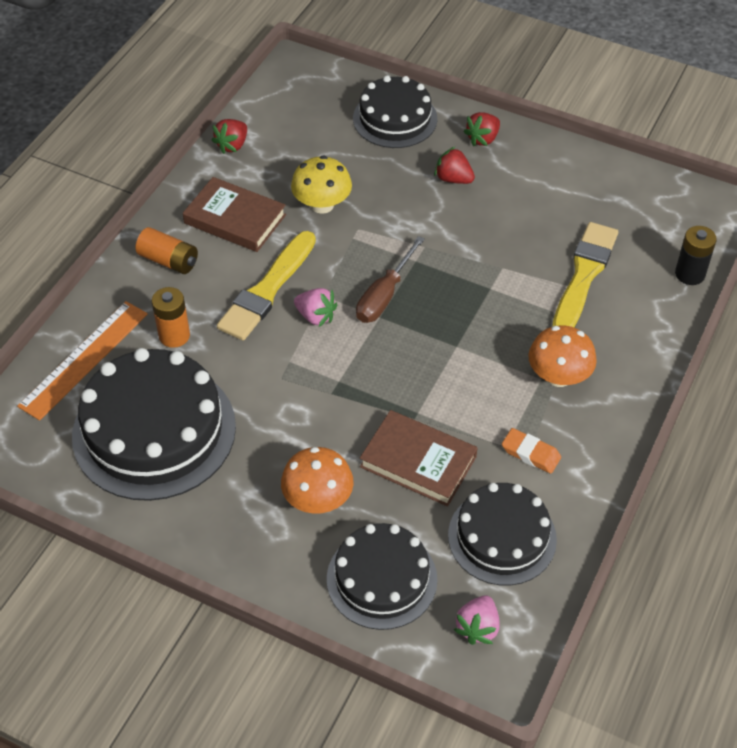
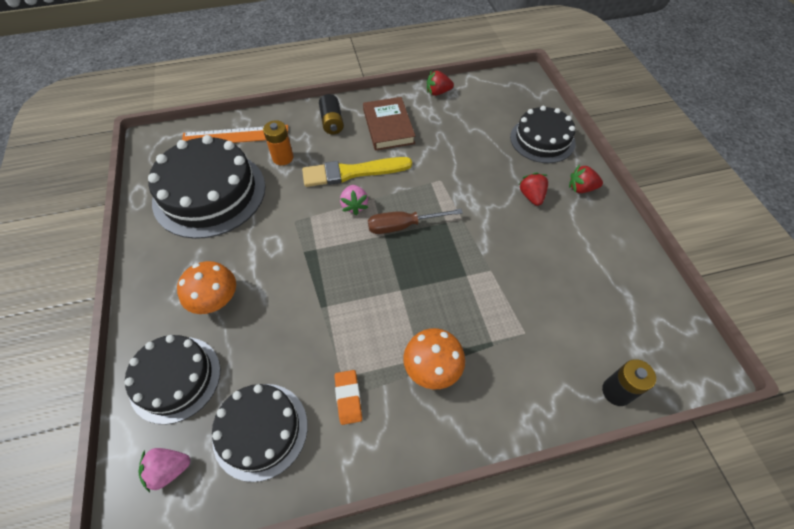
camera: 50 degrees right, 5 degrees up
(169, 260) = (332, 122): orange battery -> black battery
(322, 205) = (439, 153): yellow mushroom -> none
(418, 461) = (287, 333): brown book -> none
(583, 276) = (536, 322): yellow brush -> none

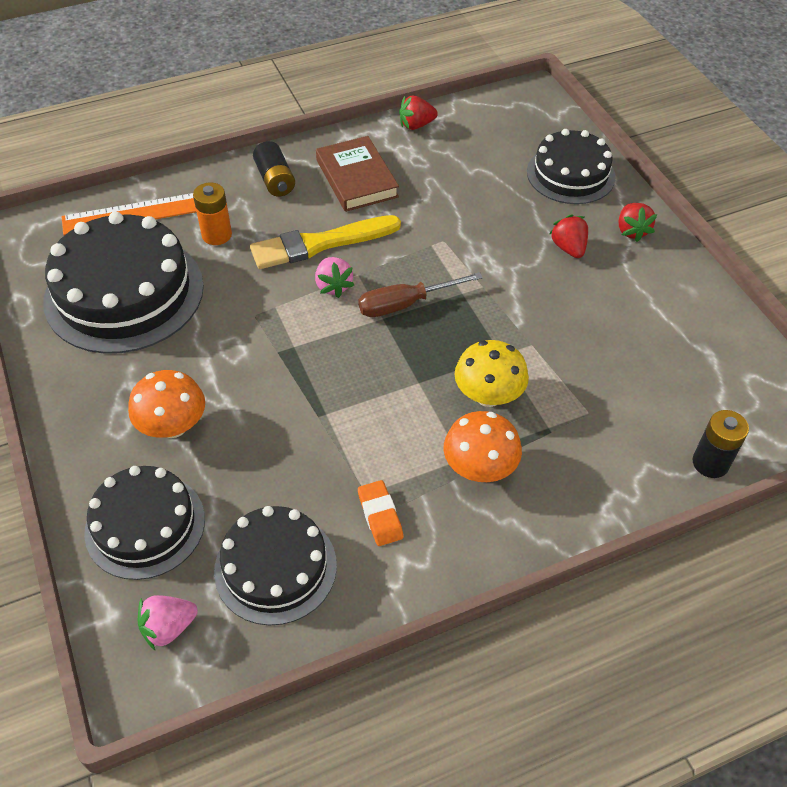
camera: 10 degrees left, 5 degrees down
(450, 307) = (488, 395): none -> yellow mushroom
(581, 188) = (631, 231): red strawberry -> red strawberry turned 90 degrees counterclockwise

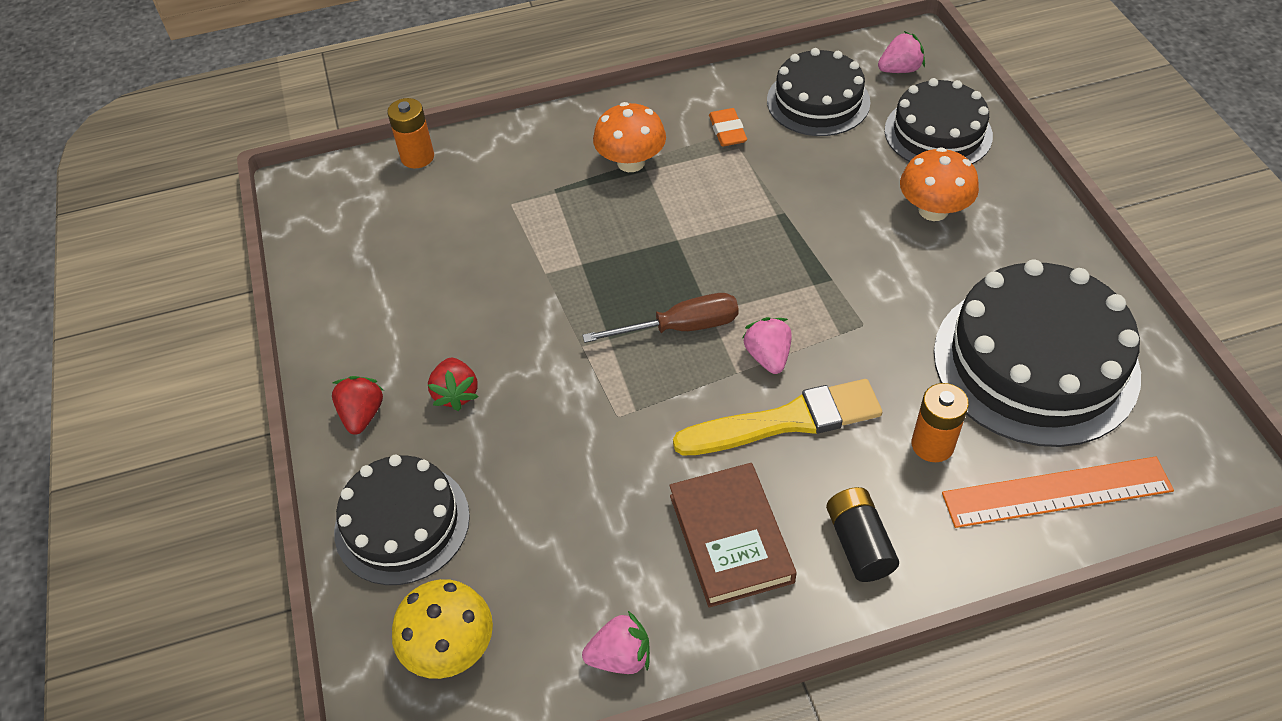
camera: 170 degrees left, 0 degrees up
(416, 125) = (620, 657): red strawberry -> pink strawberry
(488, 395) = (607, 223): yellow mushroom -> yellow mushroom (450, 648)
(710, 463) = (417, 157): black battery -> orange battery

